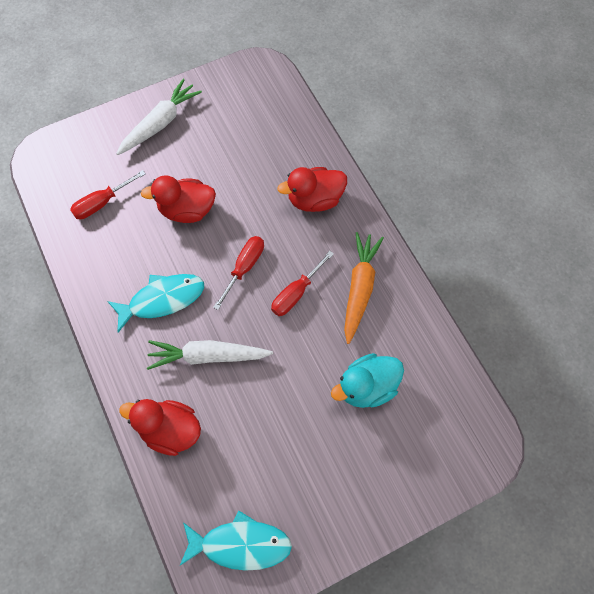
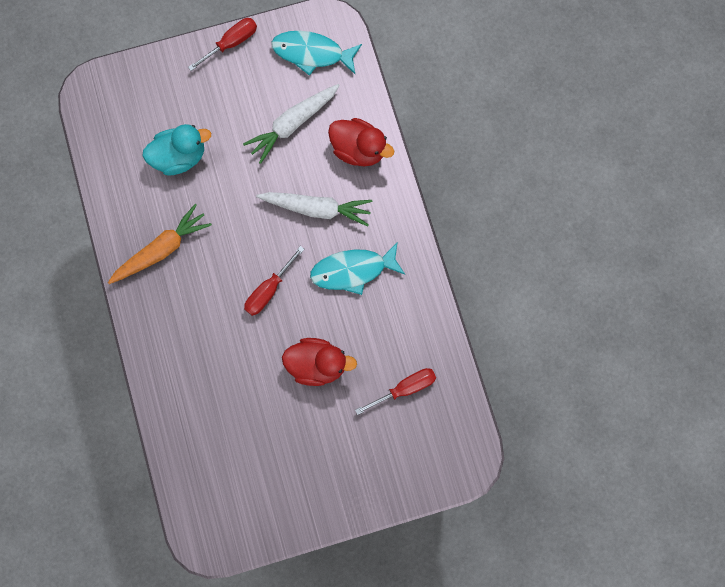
camera: 170 degrees left, 10 degrees up
(160, 123) = (333, 481): white carrot -> white carrot (293, 124)
(296, 293) = (223, 255): red screwdriver -> red screwdriver (231, 43)
(314, 199) = (183, 354): red duck -> none
(359, 288) = (162, 249): orange carrot -> orange carrot turned 150 degrees counterclockwise

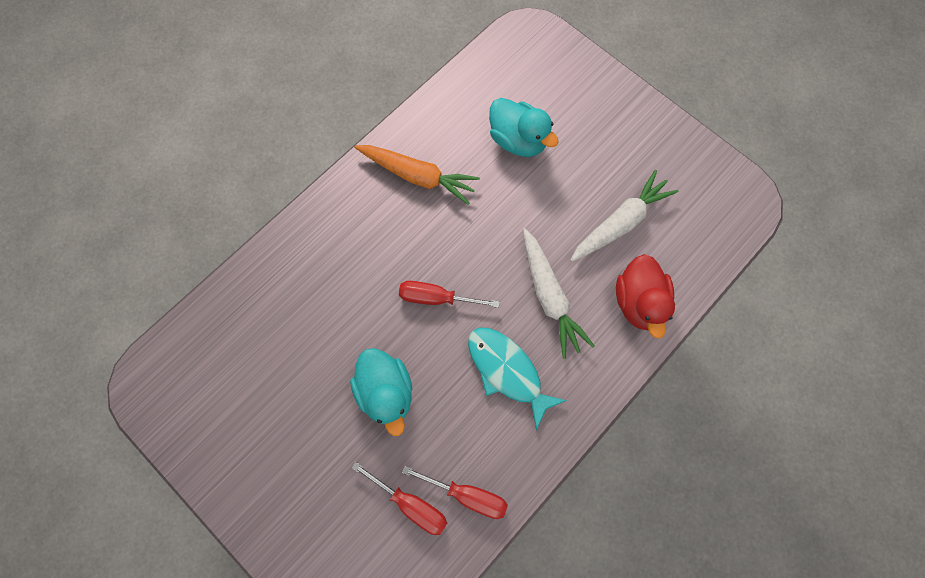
camera: 60 degrees right, 5 degrees down
(231, 43) = (660, 121): red screwdriver -> red screwdriver (466, 494)
(293, 124) = (620, 223): white carrot -> white carrot turned 120 degrees clockwise
(312, 53) = (705, 199): turquoise fish -> none
(317, 364) = (386, 392): red duck -> turquoise duck

